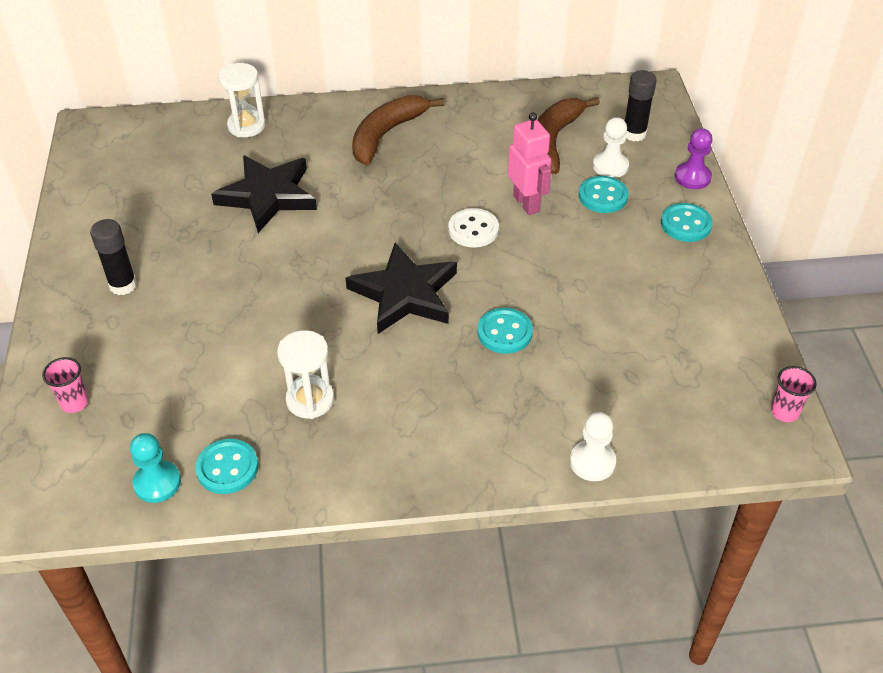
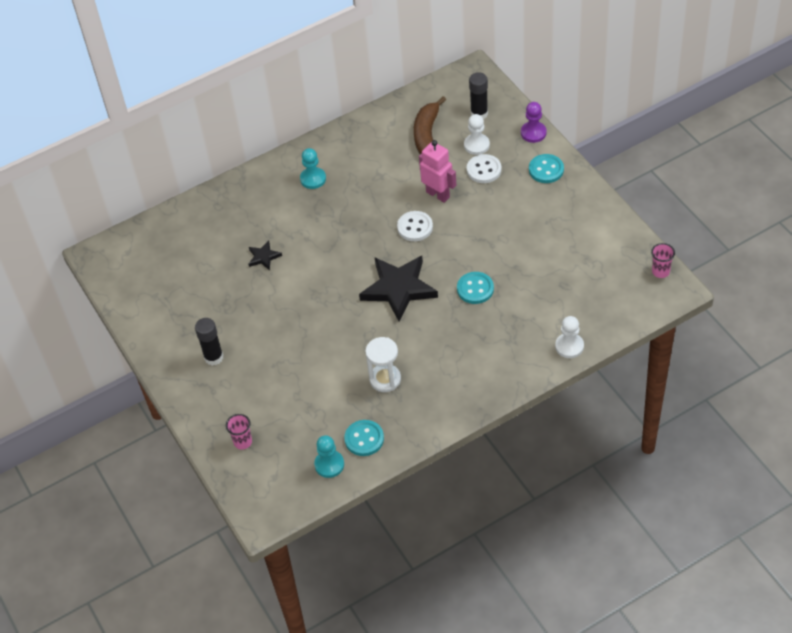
camera: 20 degrees left, 5 degrees up
(246, 126) = (210, 210): white hourglass -> none
(268, 196) = (263, 257): black star -> black star, size x0.46
(386, 134) = (313, 179): brown banana -> turquoise pawn
(603, 196) = (484, 170): turquoise button -> white button

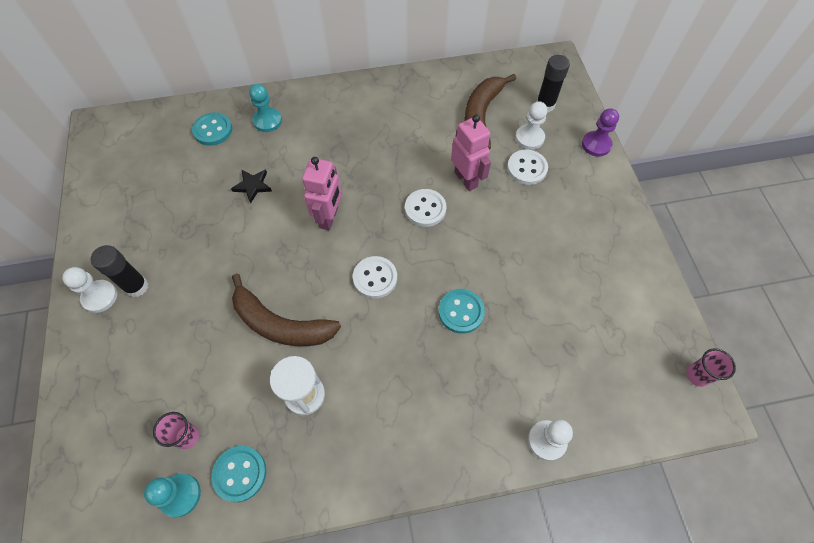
camera: 15 degrees right, 10 degrees up
(189, 374) = (100, 297): none -> white pawn
(243, 442) = (102, 415): pink cup -> pink cup (187, 436)
(313, 179) = (345, 118): turquoise pawn -> turquoise pawn (267, 121)
(340, 259) = (329, 218): none -> pink robot
(342, 343) = (280, 324): none -> brown banana
(399, 289) = (375, 278): black star -> white button
(546, 170) = (596, 191): turquoise button -> turquoise button (213, 130)

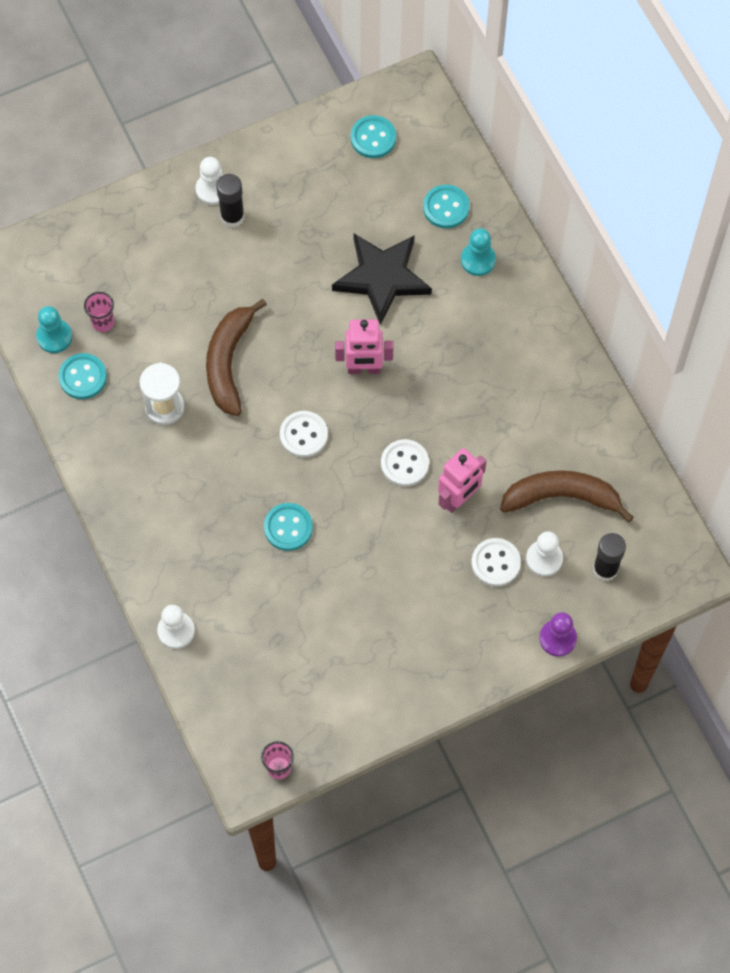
camera: 75 degrees right, 5 degrees up
(124, 163) = (373, 138): none -> turquoise button
(253, 186) = (382, 278): black star -> black star, size x2.18

